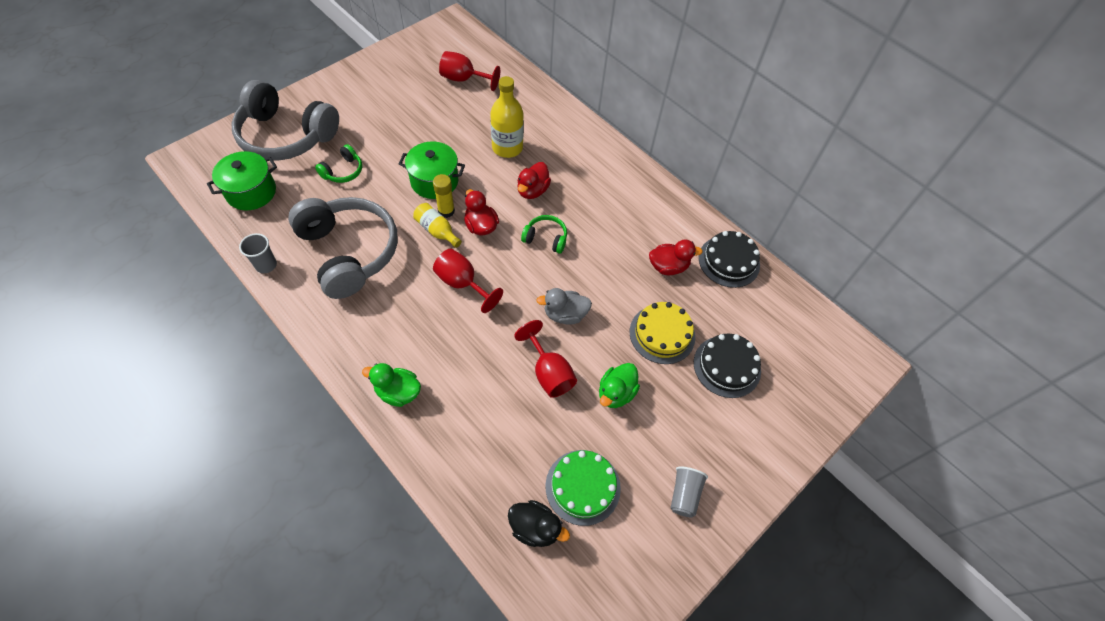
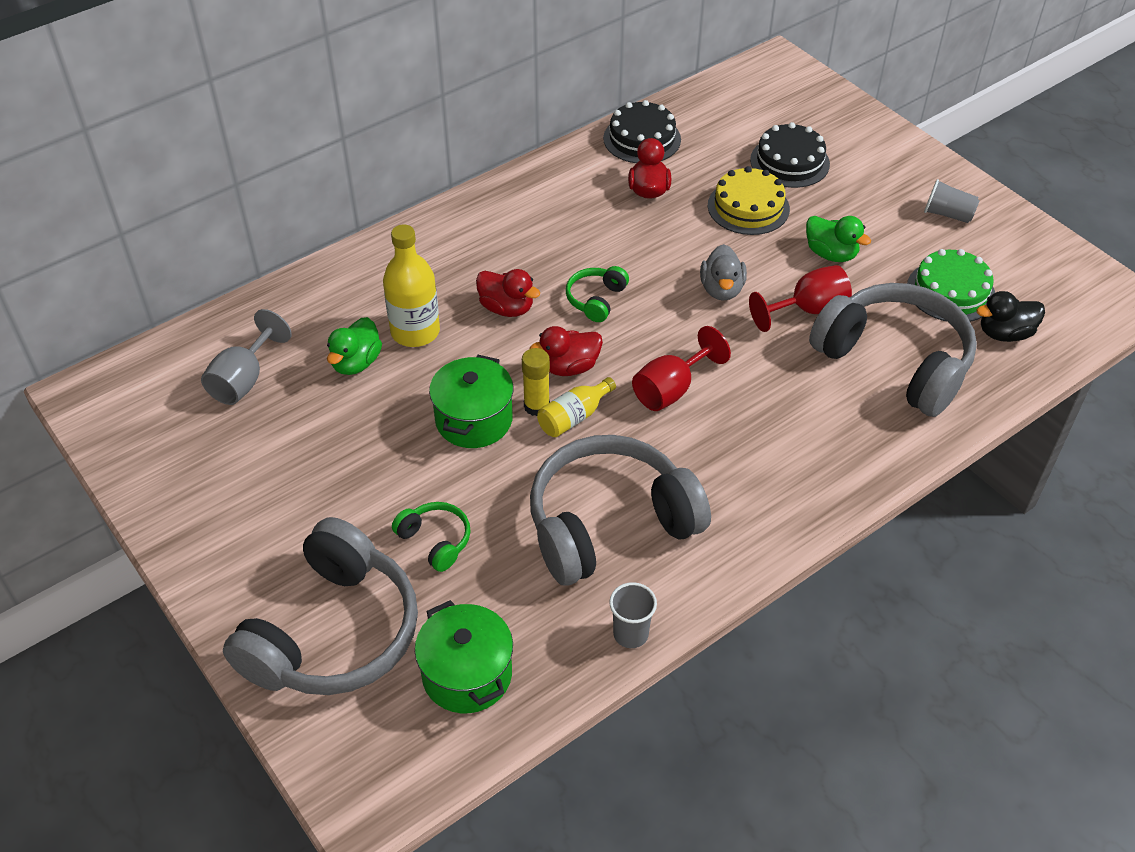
camera: 80 degrees left, 10 degrees down
(398, 392) = (846, 458): green duck -> green duck (356, 363)
(464, 79) = (244, 380): red goblet -> grey goblet
(497, 433) = (895, 361): none -> grey headphones
(535, 528) = (1004, 333): black duck -> black duck turned 135 degrees counterclockwise

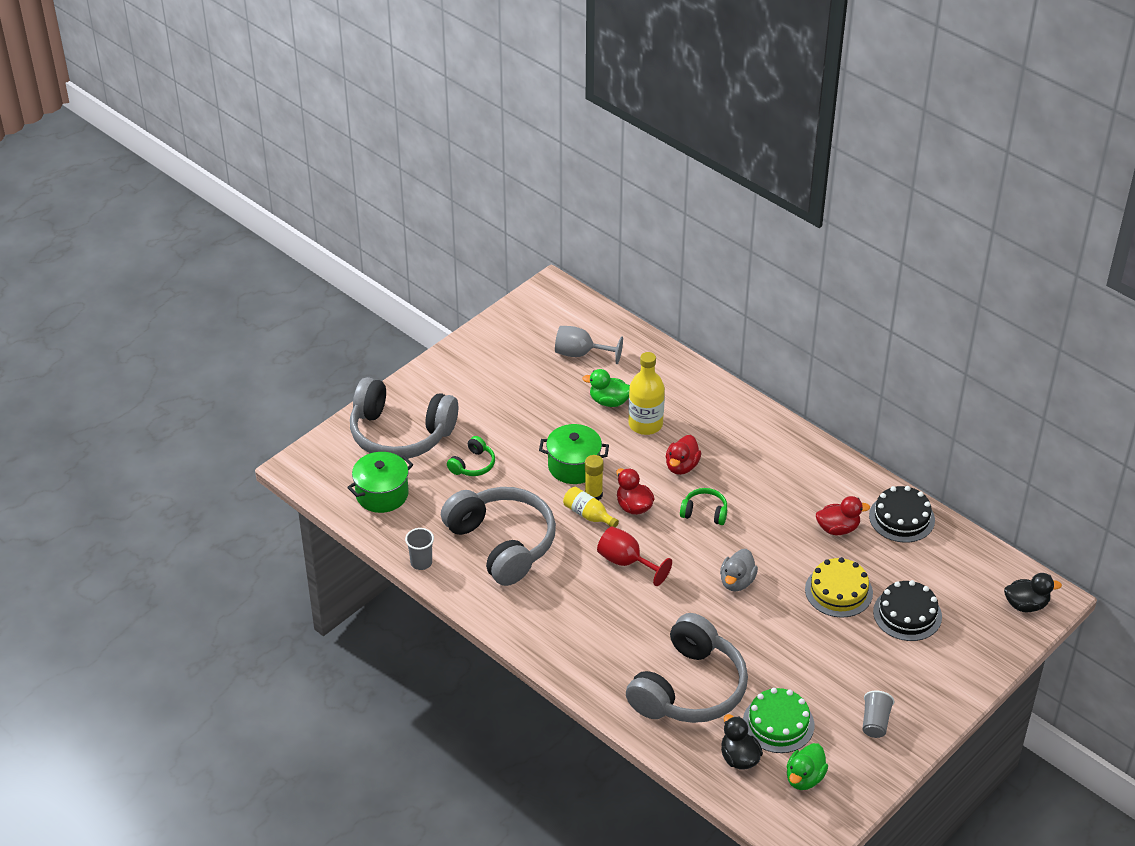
camera: 80 degrees right, 5 degrees down
(721, 289) = (737, 582): grey duck -> grey duck turned 60 degrees counterclockwise
(785, 78) = (1026, 605): none -> black duck
(807, 310) = (729, 634): red goblet -> none
(831, 254) = (799, 646): green duck -> green duck (804, 778)

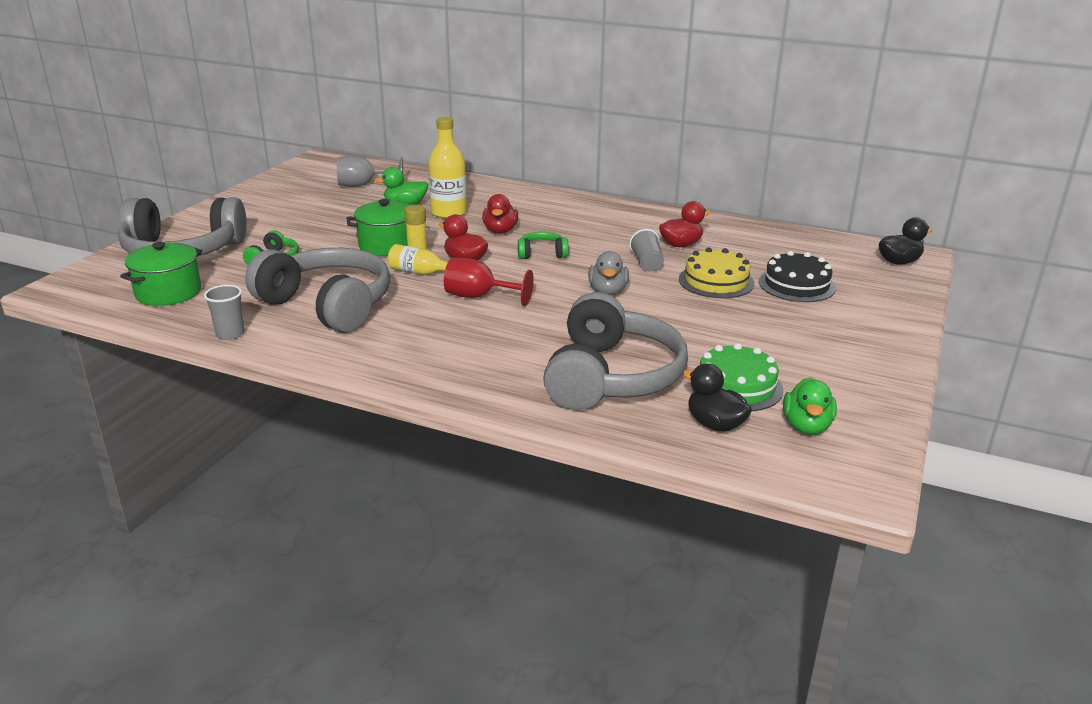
camera: 20 degrees left, 15 degrees down
(875, 722) = (840, 365): grey cup -> grey cup (647, 263)
(901, 518) = (734, 230): black cake -> none

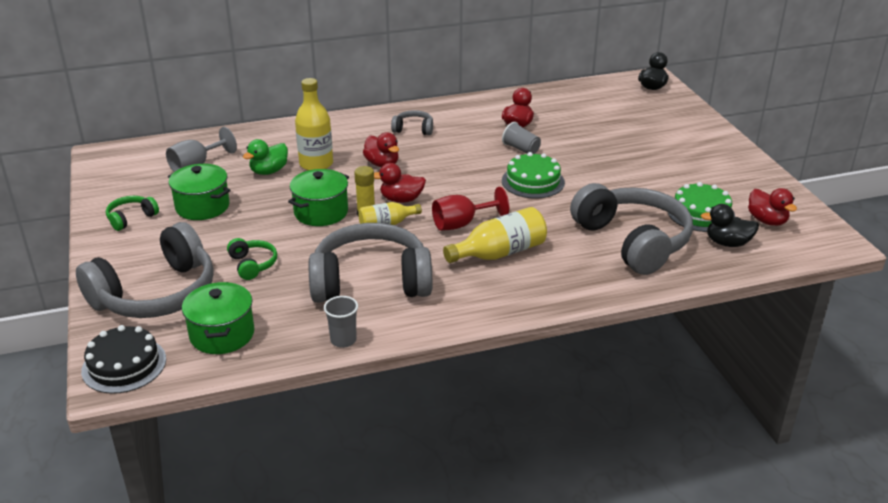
camera: 40 degrees left, 5 degrees up
(316, 211) = (202, 206): none -> green pot
(467, 331) = (499, 253): none -> yellow bottle
(542, 254) = (443, 171): green headphones -> green headphones (131, 218)
(576, 216) = (413, 129): none -> grey headphones
(607, 291) = (533, 181): grey duck -> green cake
(716, 281) = (581, 145): yellow cake -> none
(796, 285) = (626, 128): black cake -> black cake (124, 365)
(806, 426) = (767, 221): green duck -> red duck

